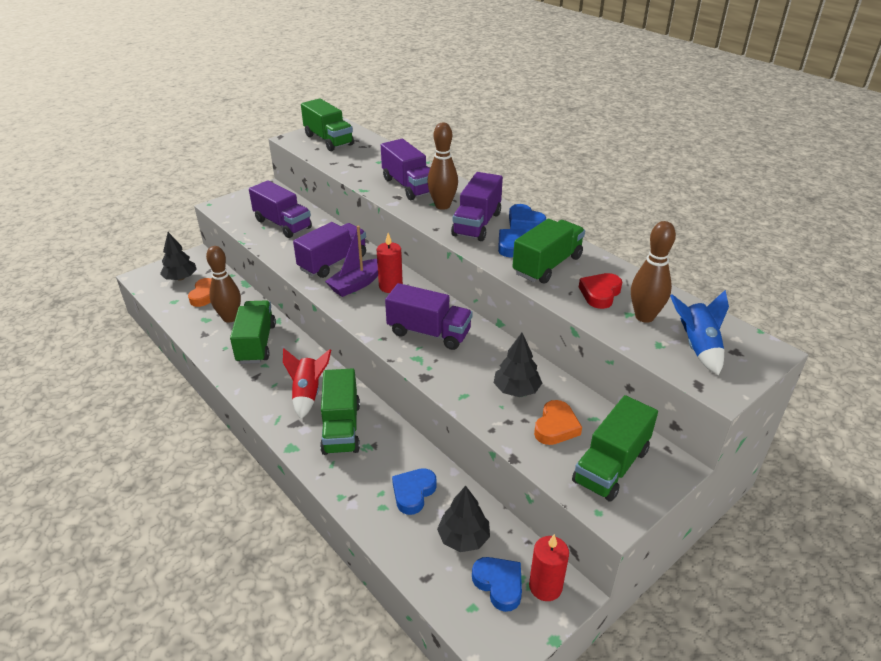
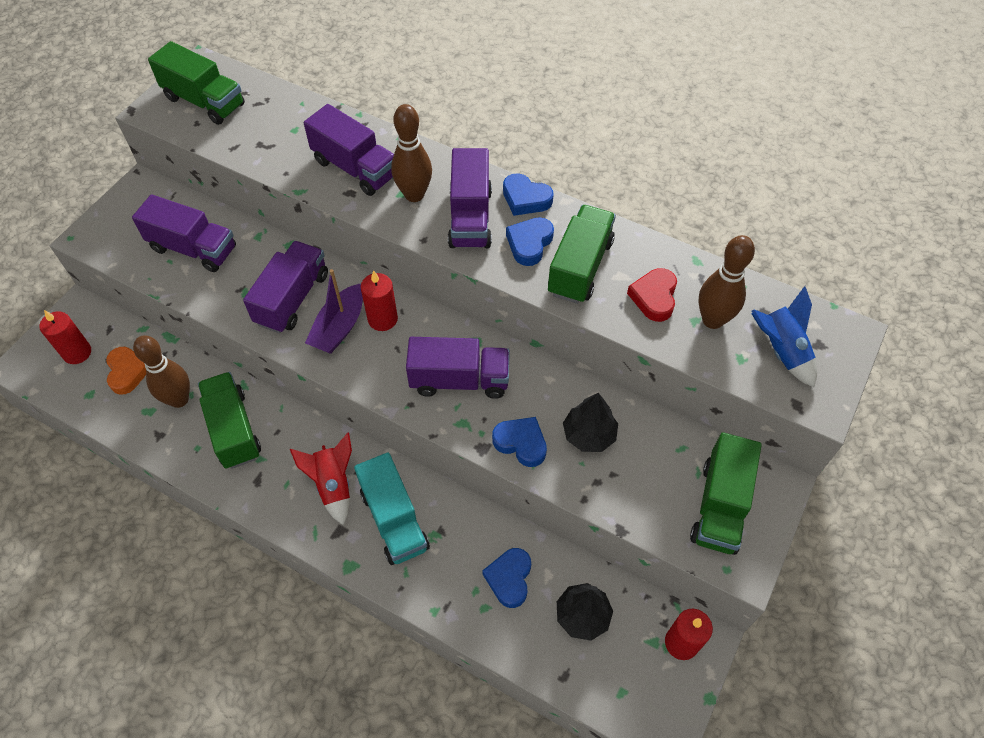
camera: 20 degrees left, 20 degrees up
(180, 278) = (77, 353): black tree -> red candle
(341, 428) = (394, 520): green truck -> turquoise truck
(499, 584) = (637, 657): blue heart -> blue heart (521, 443)
(556, 427) = (648, 473): orange heart -> none

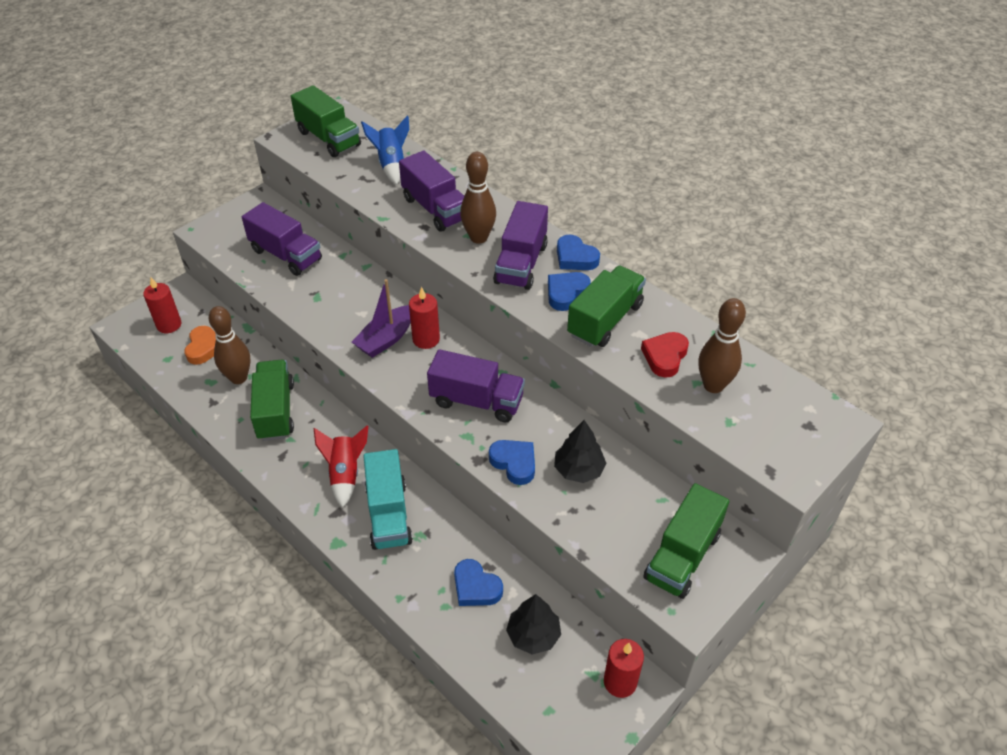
camera: 15 degrees right, 10 degrees down
(292, 299) = (354, 308): purple truck -> none
(509, 578) = (476, 587): blue heart -> blue heart turned 75 degrees counterclockwise
(780, 350) = (769, 423): blue rocket -> blue rocket (391, 165)

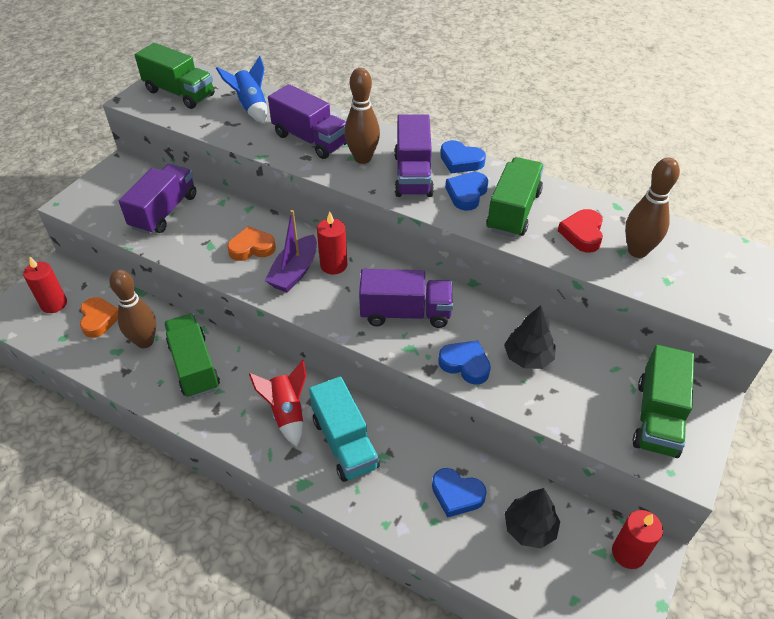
camera: 15 degrees left, 0 degrees up
(286, 255) = (164, 212): purple truck -> purple truck turned 90 degrees counterclockwise
(355, 307) = (252, 248): none -> orange heart

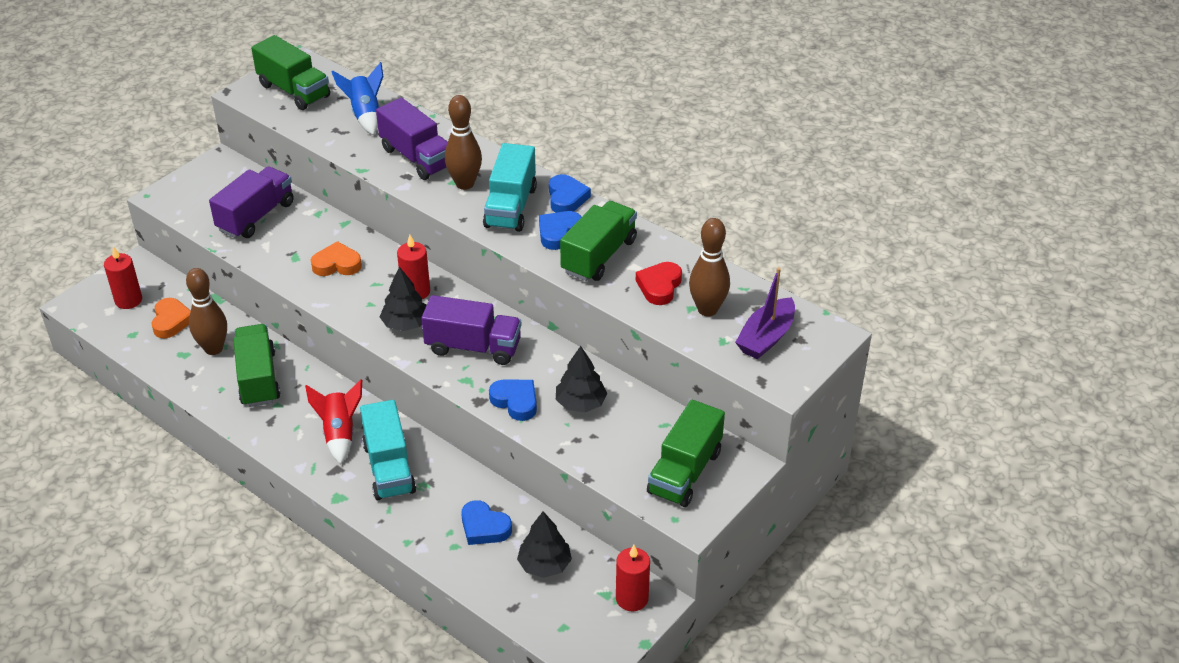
camera: 10 degrees right, 5 degrees down
(294, 272) = (374, 293): purple boat -> purple boat (766, 337)
(333, 298) = (405, 324): none -> black tree
(413, 175) = (510, 207): purple truck -> turquoise truck
(460, 161) = (566, 198): blue heart -> blue heart turned 135 degrees counterclockwise

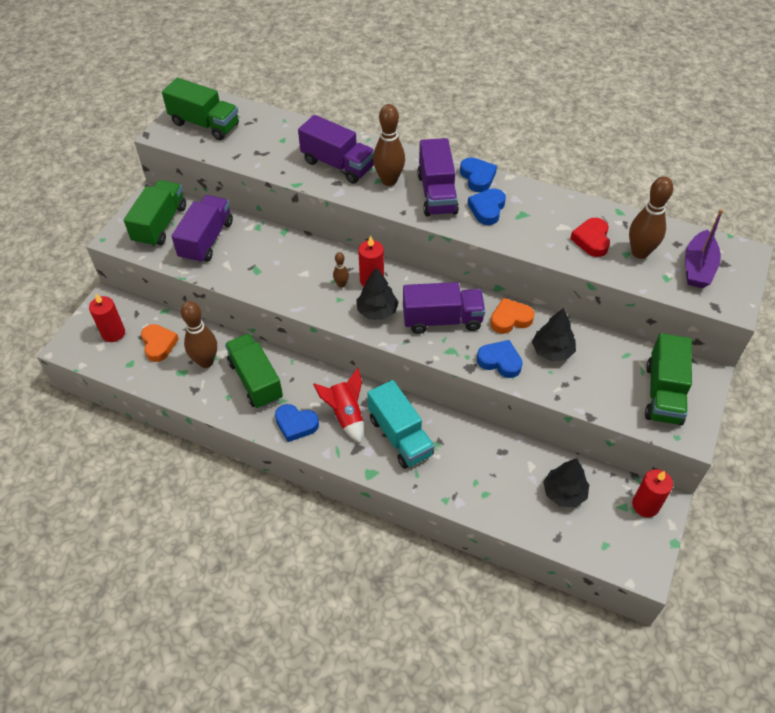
camera: 15 degrees left, 10 degrees up
(337, 264) = (295, 269): orange heart -> orange heart (510, 319)
(365, 115) = (276, 135): blue rocket -> none
(380, 289) = (341, 284): none -> brown bowling pin
(484, 527) = (501, 471): blue heart -> blue heart (296, 424)
(510, 207) = (436, 194): turquoise truck -> purple truck
(599, 256) = (530, 223): green truck -> green truck (160, 224)

